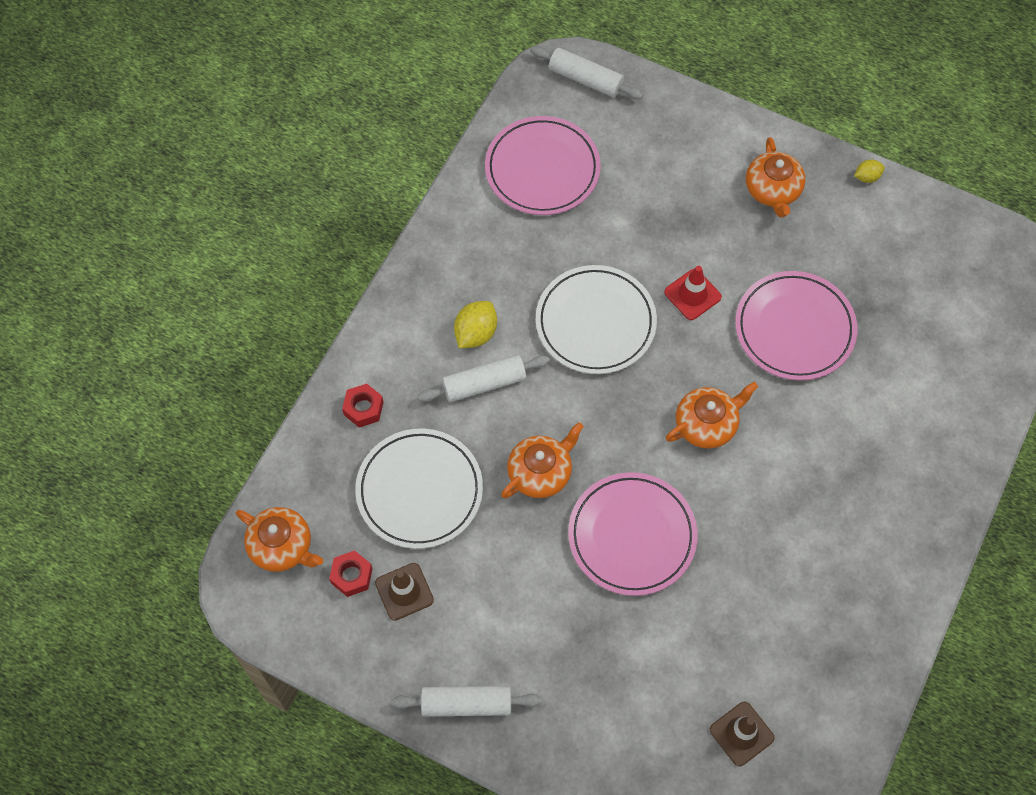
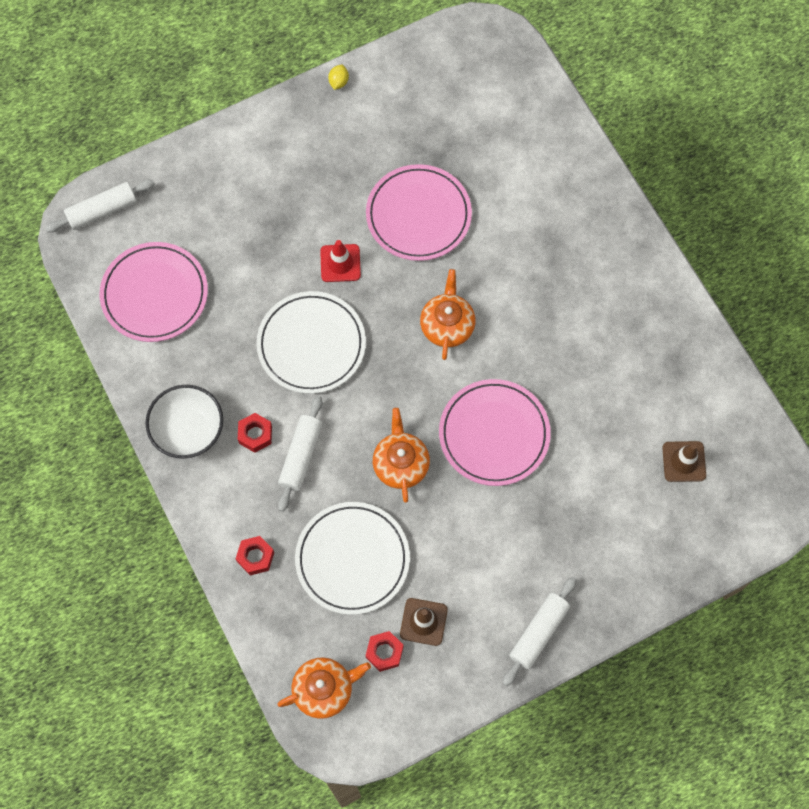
camera: 55 degrees left, 5 degrees up
(439, 278) = (188, 430): none -> white bowl
(475, 333) = (255, 435): yellow lemon -> red nut
(772, 190) = (299, 150): orange teapot -> none

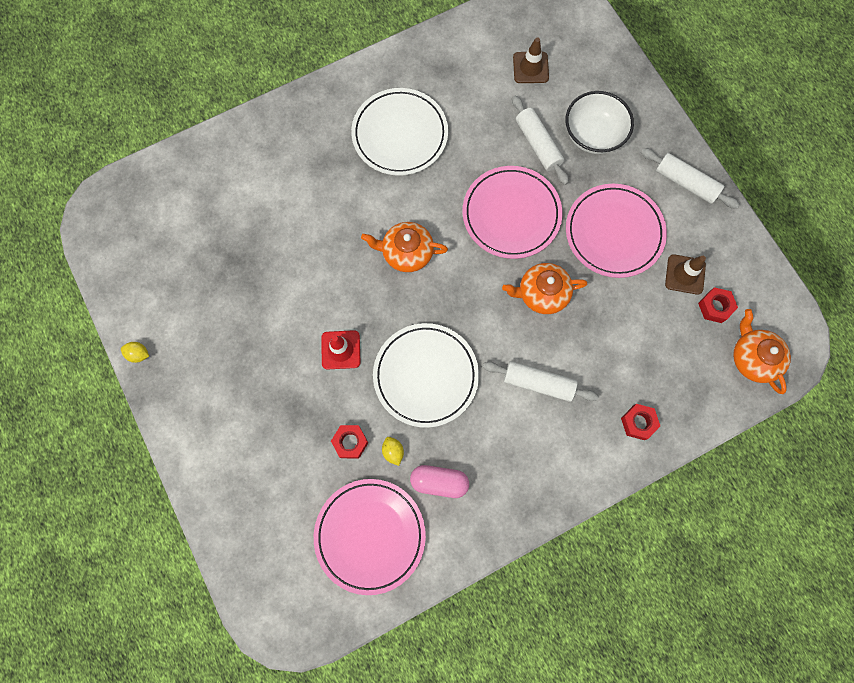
camera: 90 degrees left, 5 degrees up
(102, 211) = (271, 599): white rolling pin -> white rolling pin (538, 144)
(188, 430) = (516, 493): white bowl -> white bowl (593, 135)
(202, 357) = (439, 482): none -> pink capsule
(234, 314) = (393, 451): none -> yellow lemon
(255, 435) = (518, 427): red nut -> red nut (350, 442)
(352, 559) = (633, 335): white plate -> white plate (400, 134)
(418, 215) = (292, 277): pink plate -> pink plate (614, 232)

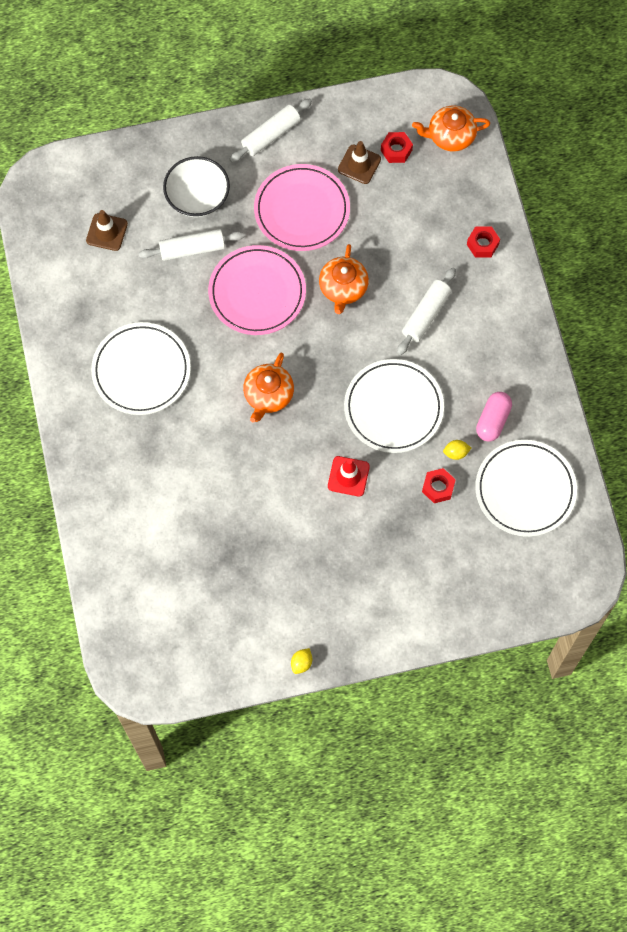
camera: 75 degrees left, 5 degrees down
(370, 535) = (525, 490): pink plate -> white plate

